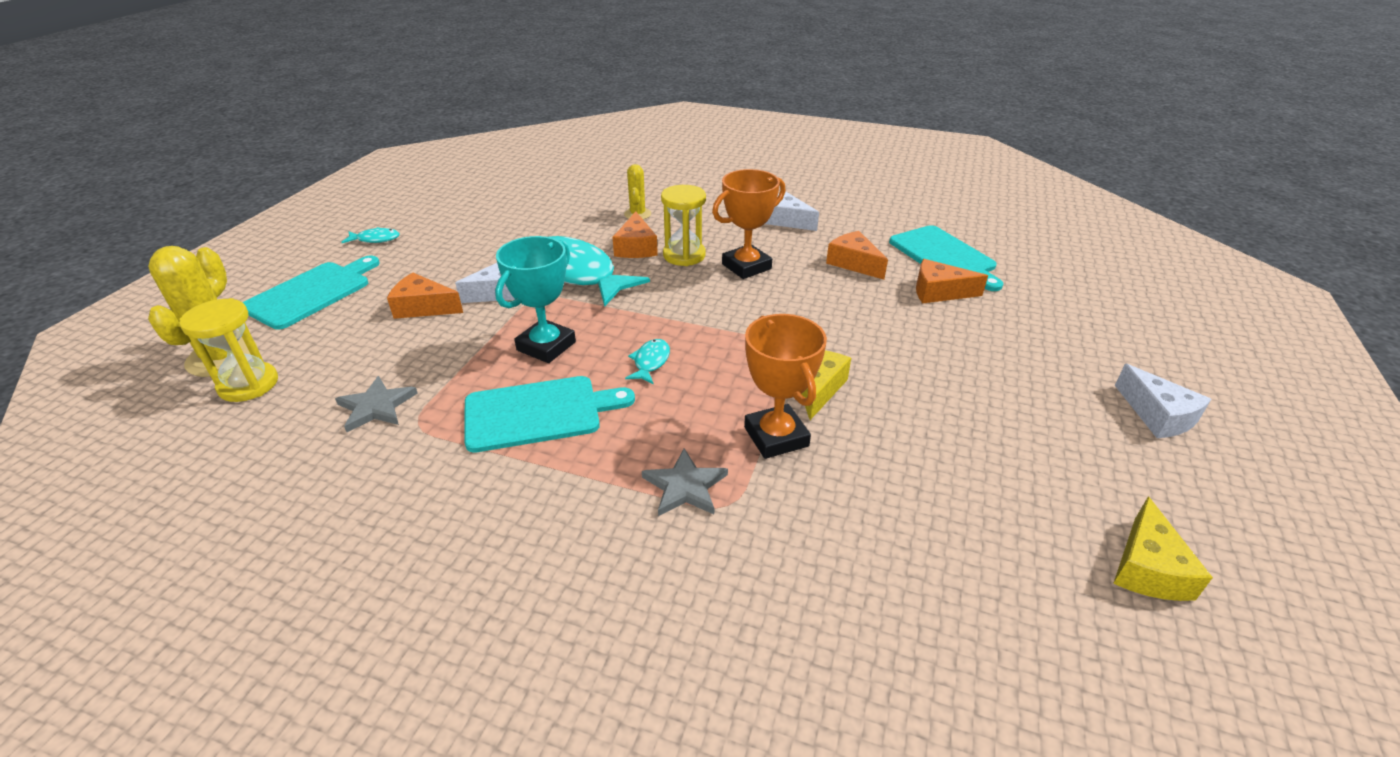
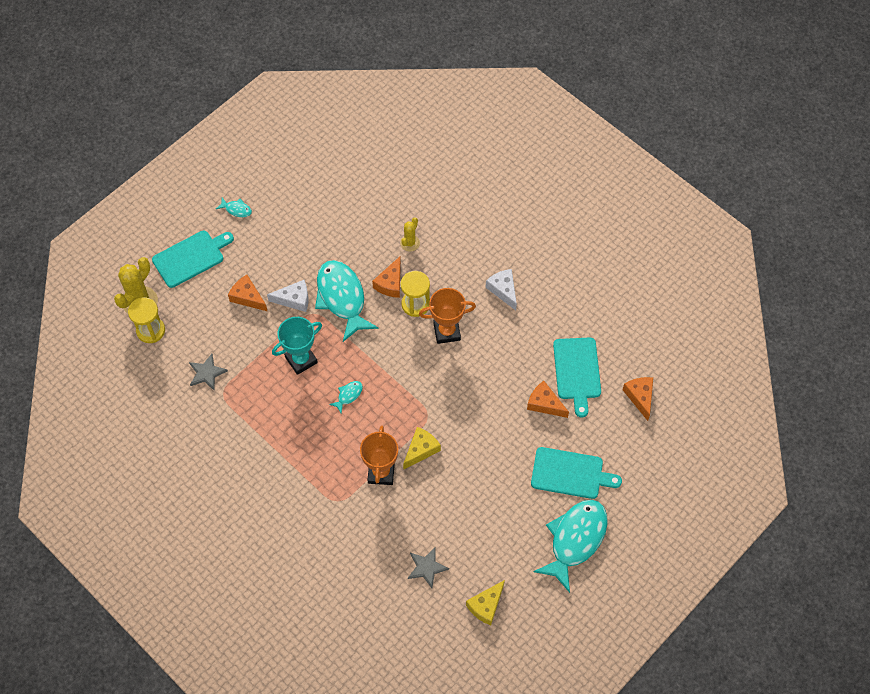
camera: 25 degrees right, 25 degrees up
(539, 413) = (279, 410): turquoise cutting board -> turquoise cutting board (570, 474)
(685, 486) = (325, 483): grey star -> grey star (426, 567)
(853, 263) = (514, 355): orange cheese -> orange cheese (640, 397)
(1157, 415) = (575, 540): white cheese -> turquoise fish

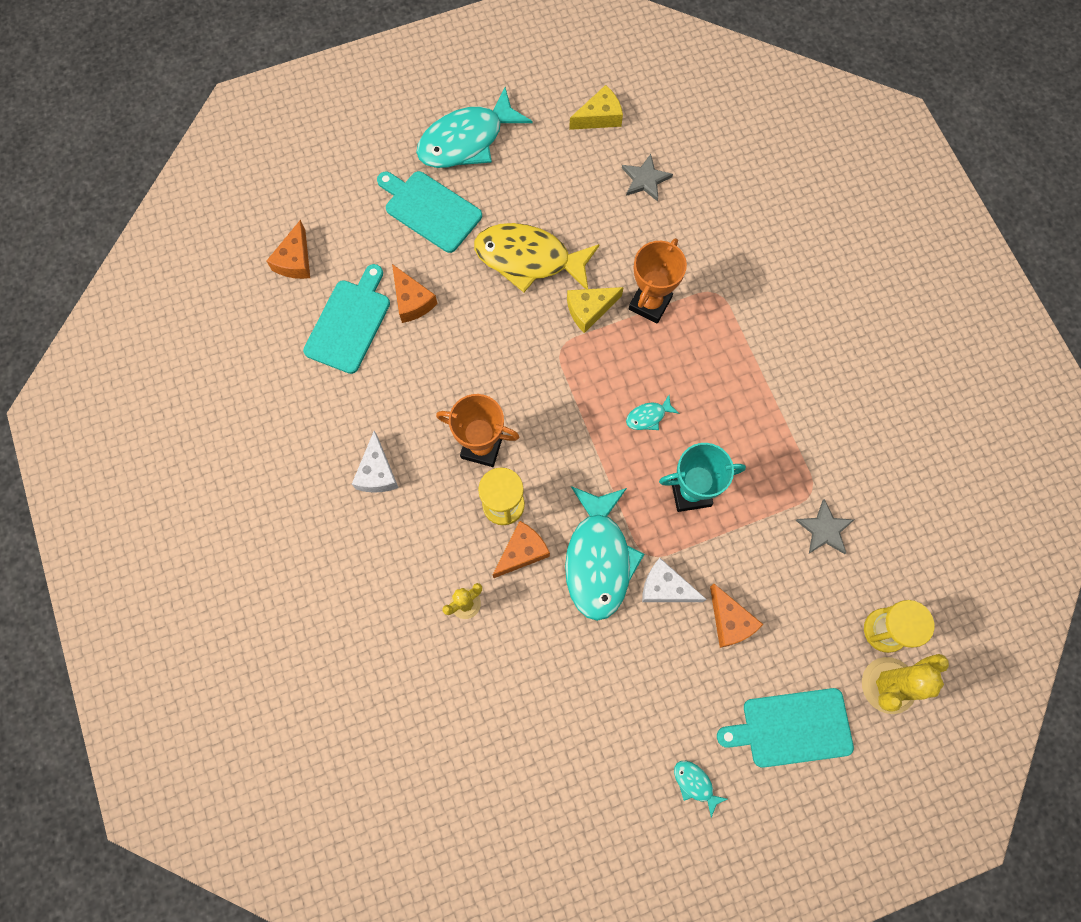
camera: 155 degrees left, 10 degrees up
(481, 468) = (529, 259): none -> yellow fish

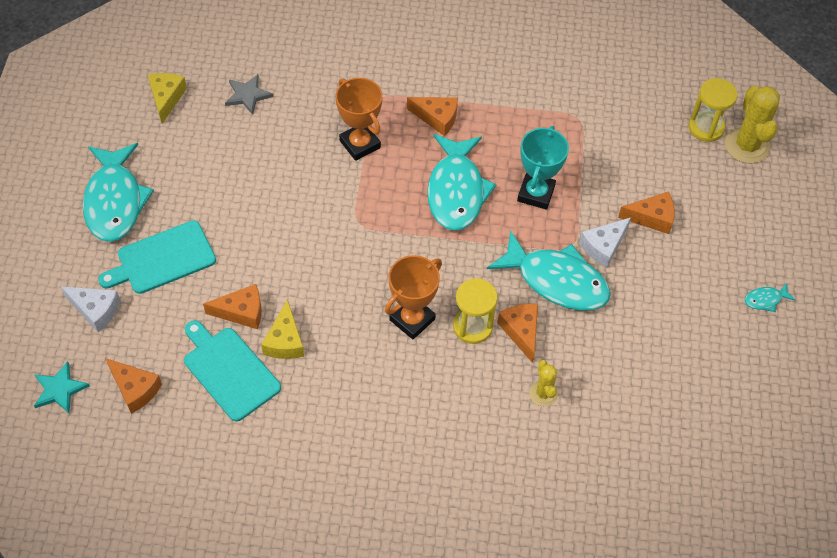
camera: 65 degrees left, 15 degrees down
(267, 206) = (60, 389): none -> turquoise star
(377, 472) = (387, 410): white cheese -> white cheese (95, 310)
(529, 259) = (262, 207): yellow fish -> none
(589, 310) = (338, 187): yellow cheese -> yellow cheese (285, 341)
(648, 416) = (456, 191): turquoise fish -> turquoise fish, size x2.42
(725, 356) = (437, 118): none -> orange cheese
(791, 727) = (751, 218): turquoise cutting board -> none
(824, 529) = (612, 125): grey star -> none

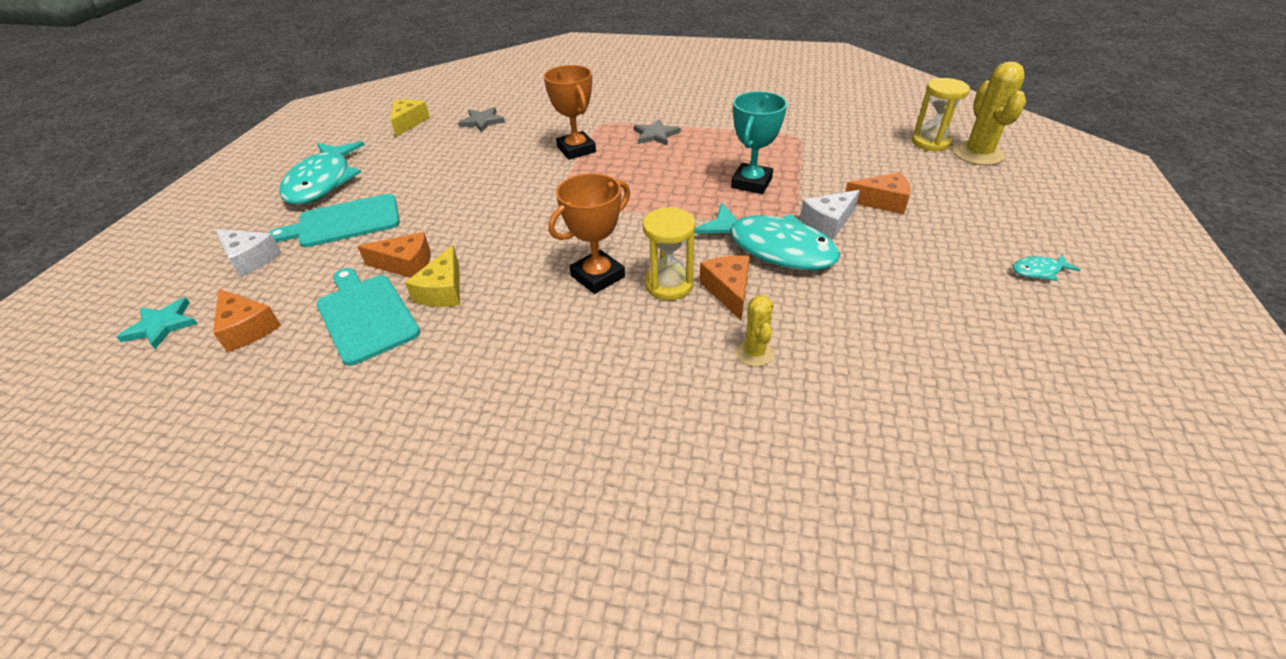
camera: 10 degrees right, 15 degrees down
(437, 118) = (655, 135): orange cheese -> grey star
(456, 191) = (667, 180): turquoise fish -> none

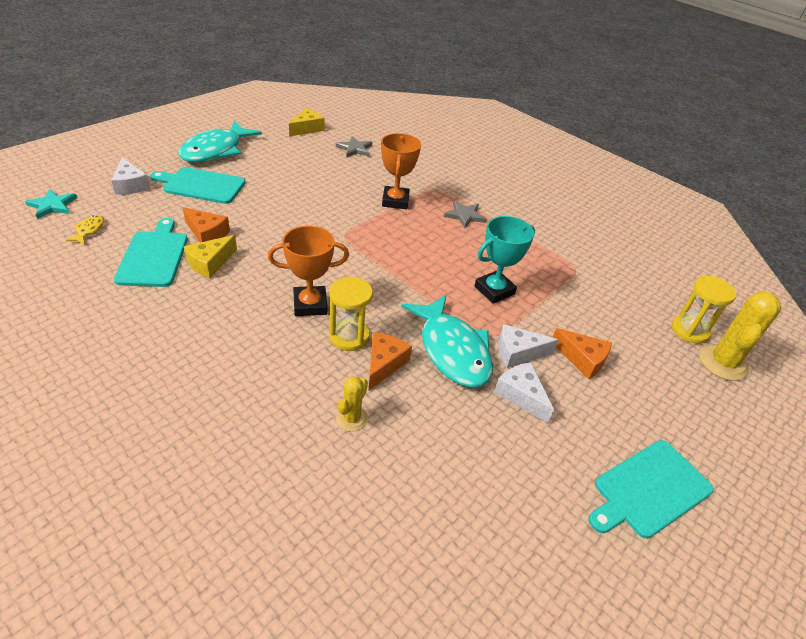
camera: 25 degrees right, 0 degrees up
(247, 328) = (89, 230): orange cheese -> yellow fish
(869, 254) = (521, 395): none -> white cheese
(1038, 271) = (649, 489): turquoise fish -> turquoise cutting board

